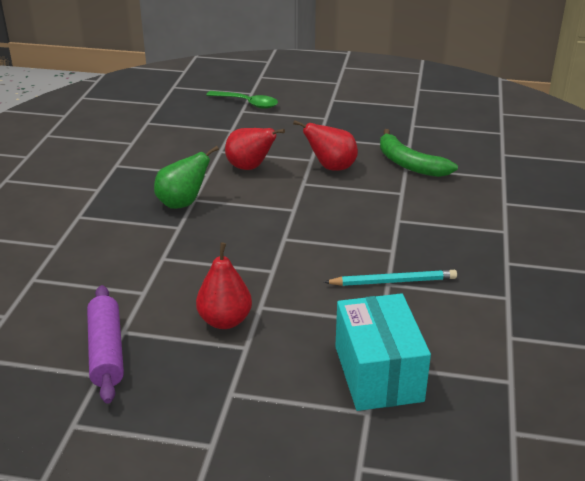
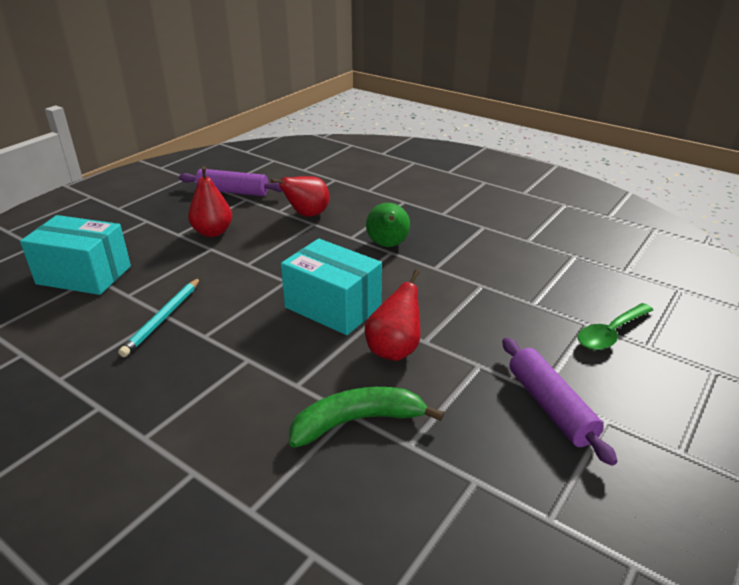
camera: 115 degrees right, 0 degrees up
(250, 167) = (431, 294): red pear -> red pear (307, 215)
(303, 204) = (333, 307): none -> turquoise box
(336, 113) = (550, 407): none -> purple rolling pin

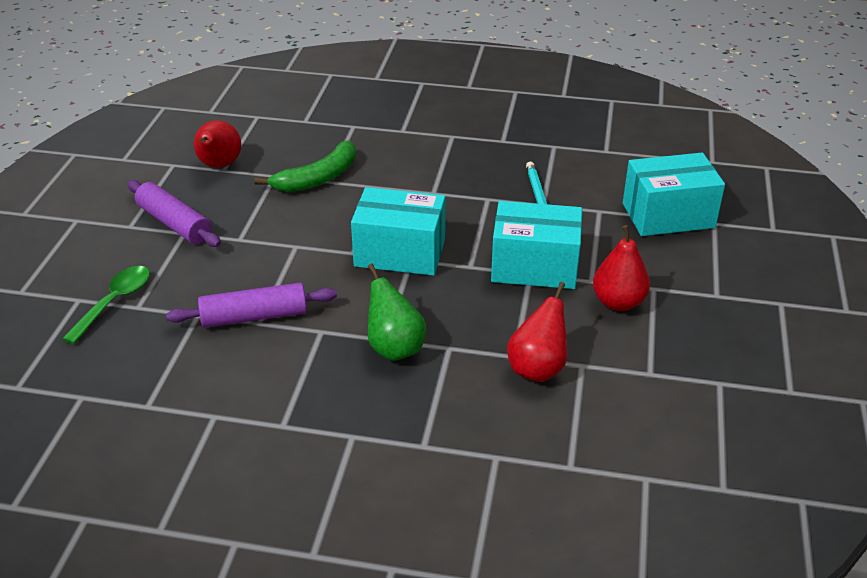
camera: 155 degrees right, 5 degrees up
(233, 192) = (684, 381): purple rolling pin -> purple rolling pin (254, 316)
(238, 267) = (534, 267): none -> turquoise box
(394, 350) = (318, 231): red pear -> red pear (219, 166)

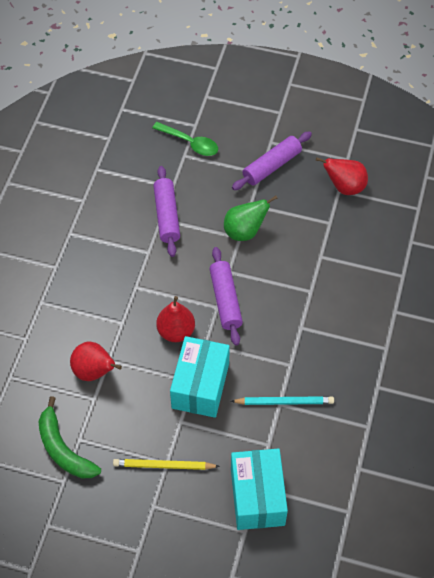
camera: 95 degrees right, 20 degrees up
(318, 178) = (324, 250): green banana -> green banana (63, 449)
(394, 348) = (126, 291): green pear -> green pear (244, 231)
(400, 253) = (225, 300): turquoise box -> purple rolling pin
(618, 302) = (153, 435): red pear -> red pear (176, 331)
(658, 290) = (164, 465): none -> yellow pencil

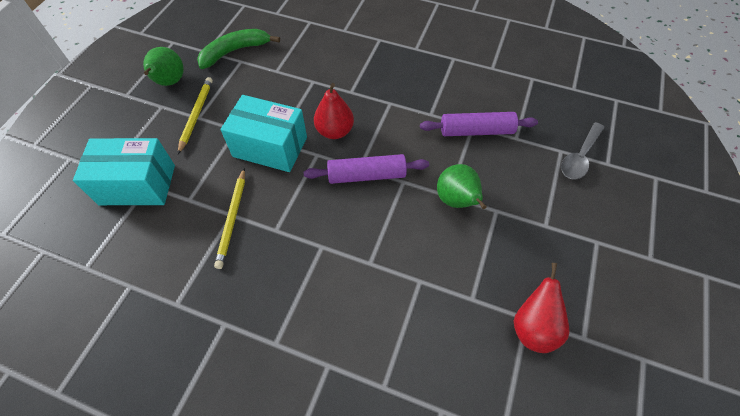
camera: 95 degrees right, 0 degrees up
(94, 371) = (303, 71): red pear -> none
(117, 508) = (170, 82): none -> green pear
(190, 143) = (579, 157): green spoon -> grey spoon
(272, 166) = (557, 239): purple rolling pin -> none
(284, 402) = (232, 219): turquoise pencil -> yellow pencil

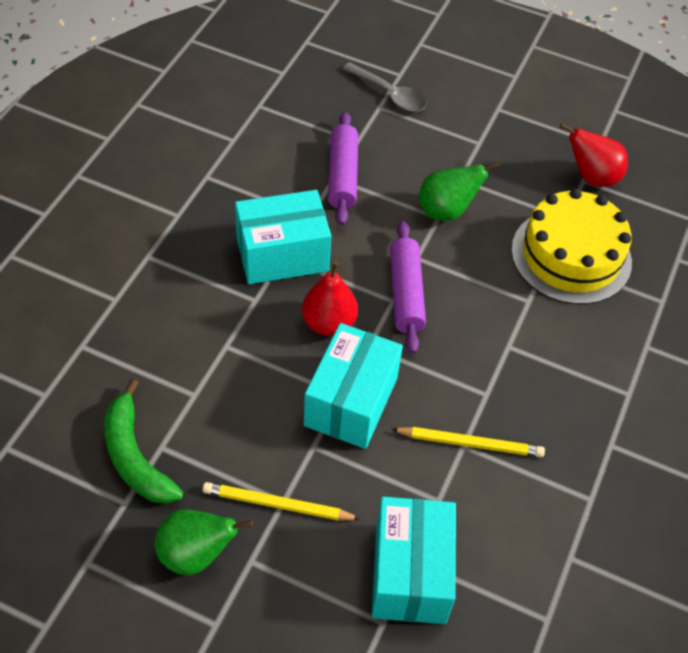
camera: 90 degrees left, 5 degrees down
(392, 102) = (282, 255): none -> turquoise box
(426, 301) = (571, 256): none -> yellow cake

